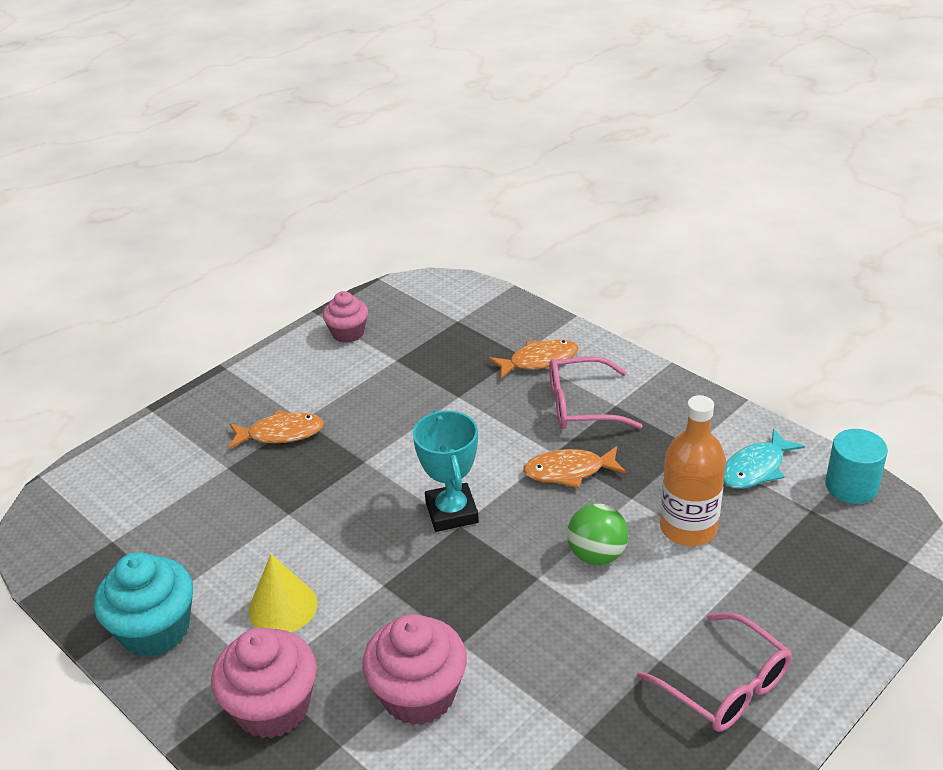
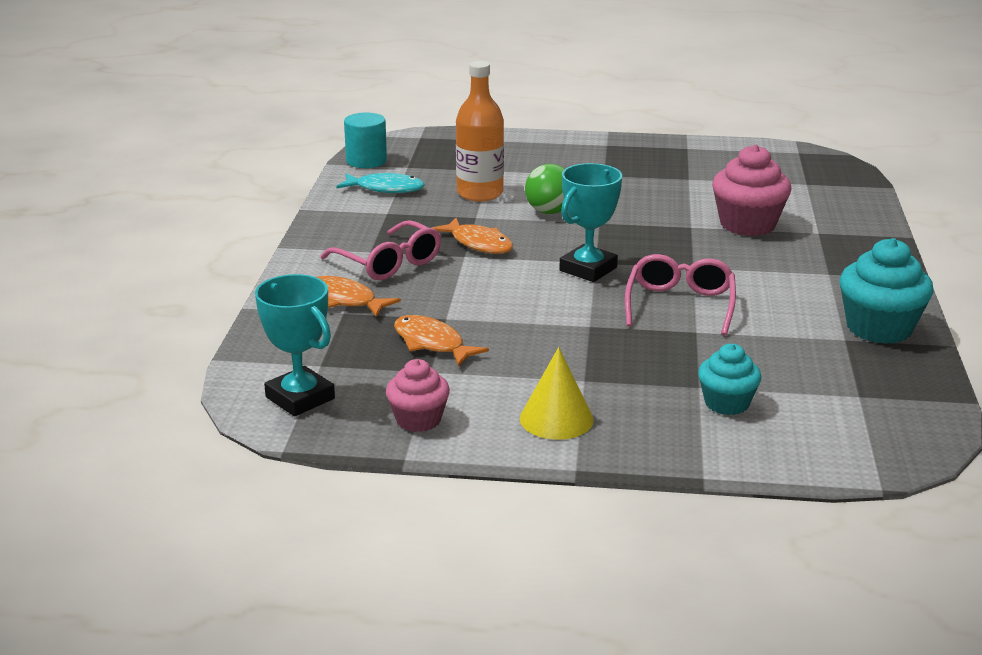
camera: 130 degrees left, 10 degrees down
(194, 467) = (726, 403): none -> turquoise cupcake
(273, 708) = (840, 261): pink cupcake -> none
(281, 433) = (618, 381): orange fish -> orange fish (432, 343)
(283, 607) = (773, 292): yellow cone -> yellow cone (556, 419)
(426, 300) = (300, 398): none -> turquoise trophy
(725, 686) = (594, 157): pink glasses -> pink glasses (680, 305)

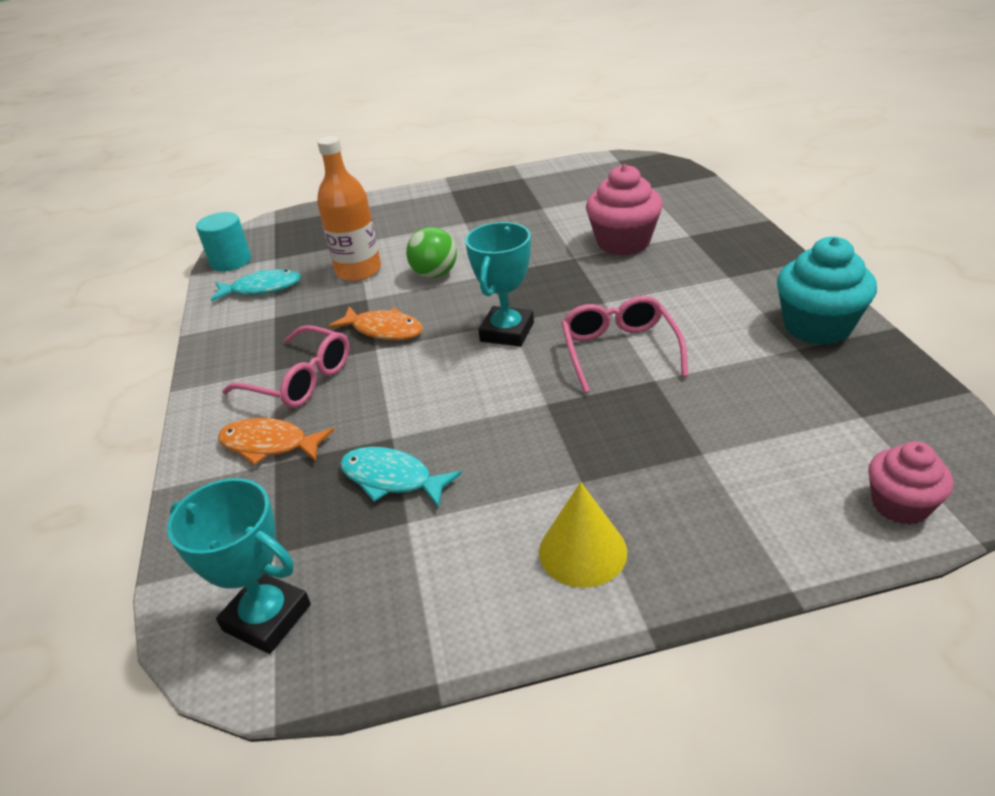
camera: 15 degrees left, 10 degrees up
(418, 420) = (426, 607): pink cupcake -> pink cupcake (900, 505)
(432, 343) = (392, 479): orange fish -> turquoise fish
(726, 403) = (745, 468): turquoise cupcake -> none

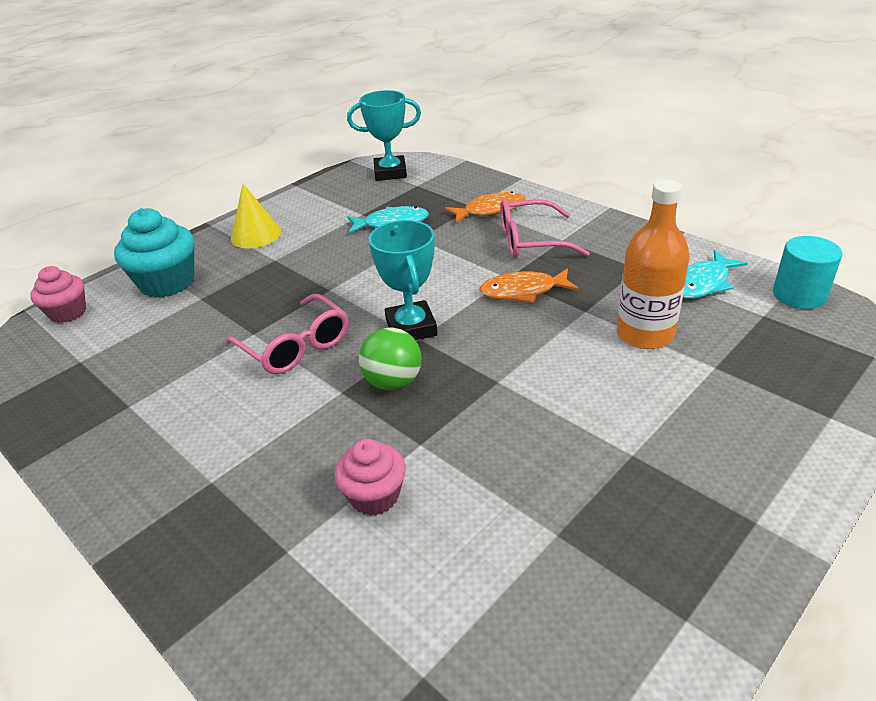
camera: 145 degrees right, 0 degrees up
(435, 274) = (556, 359): green ball -> green ball (393, 382)
(623, 242) = (374, 496): pink cupcake -> pink cupcake, size x0.63
(817, 326) = (105, 439): turquoise cupcake -> turquoise cupcake (167, 283)

